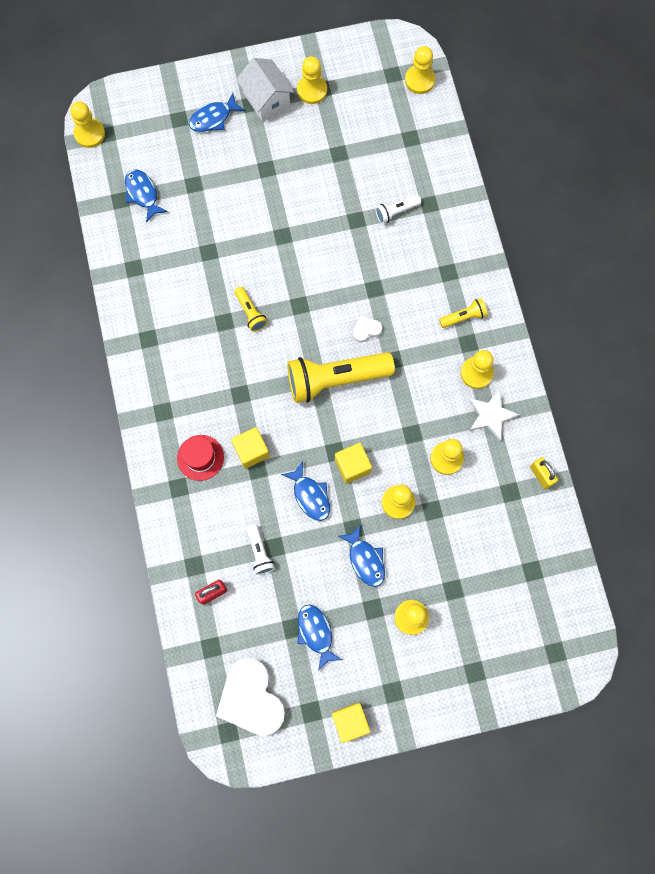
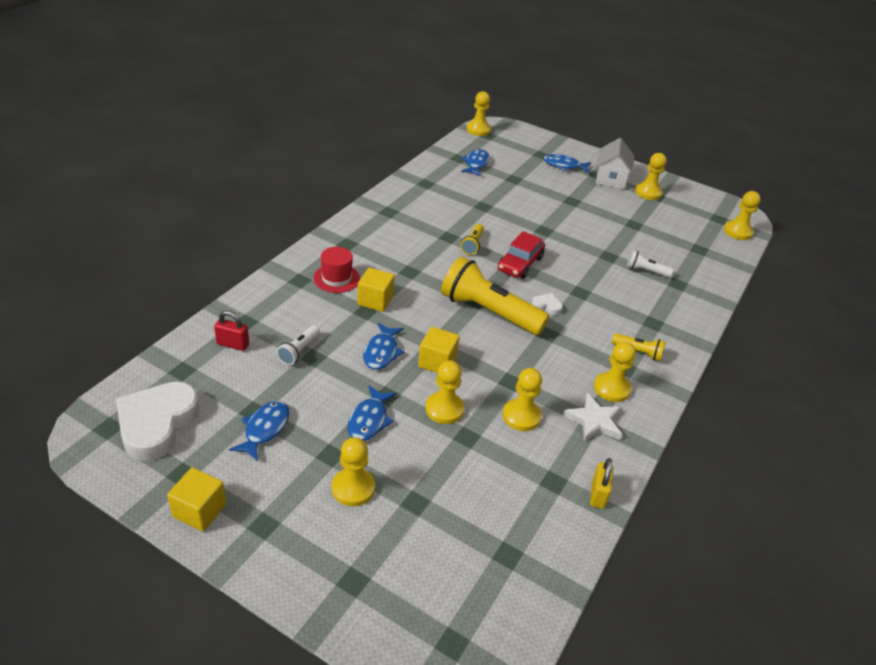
camera: 40 degrees right, 35 degrees down
(305, 299) = (520, 264): none -> red car

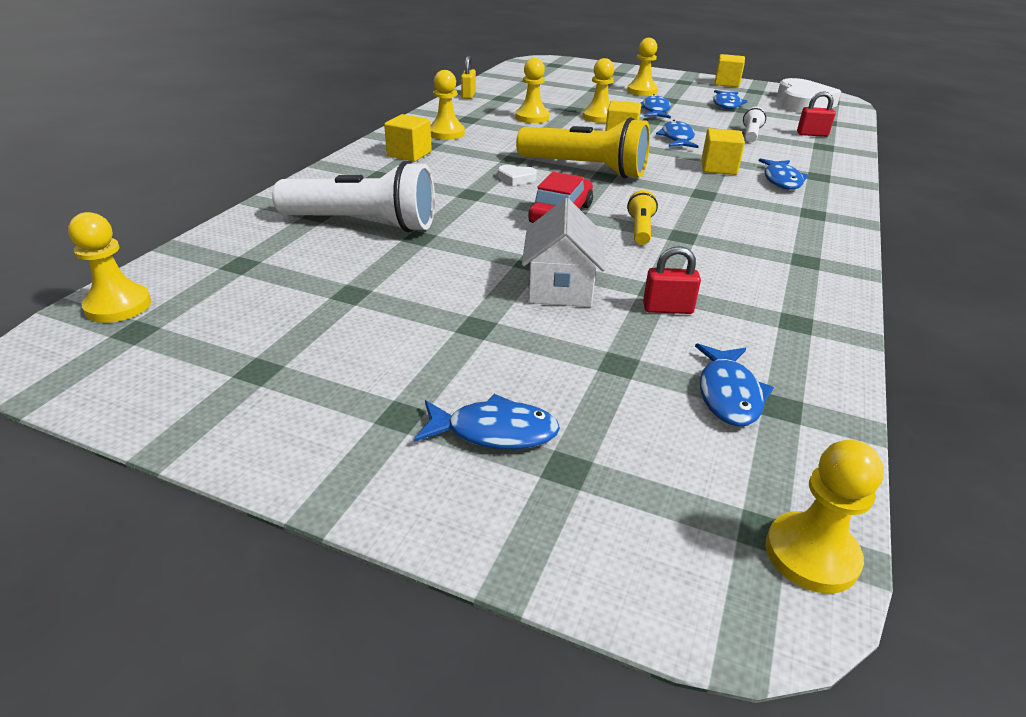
camera: 175 degrees right, 5 degrees down
(336, 278) = (781, 180): red hat -> blue fish
(482, 196) = (667, 309): none -> red padlock
(594, 421) = (466, 118): white star -> none
(610, 179) = (364, 407): white house -> white house (560, 287)
(638, 352) = (409, 154): yellow flashlight -> yellow cube
(645, 271) = (364, 224): white flashlight -> white flashlight, size x2.18
(648, 192) = (275, 376): yellow pawn -> none

